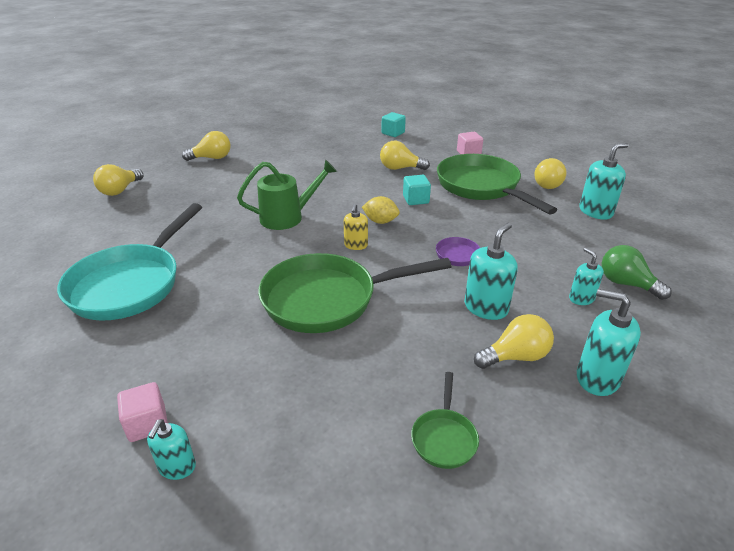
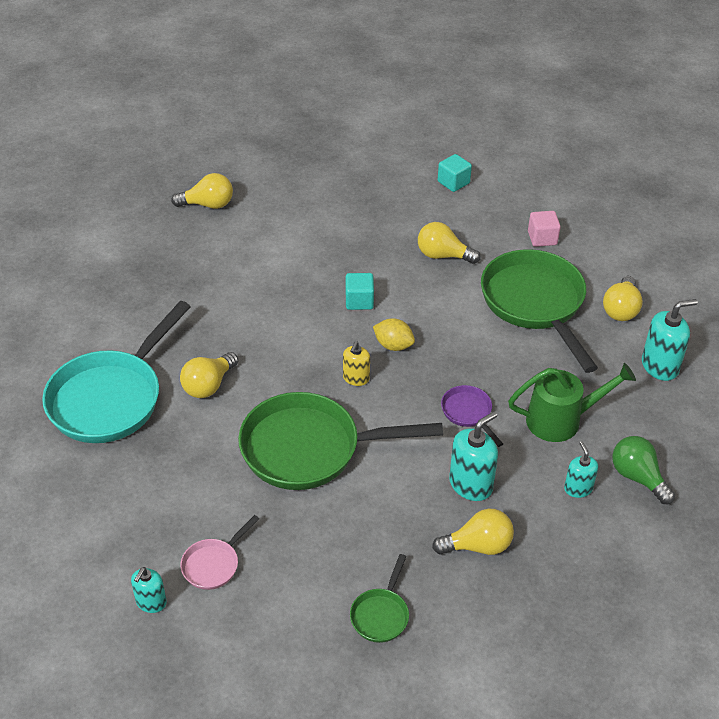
camera: 10 degrees right, 10 degrees up
(120, 190) = (96, 251): yellow light bulb -> yellow light bulb (208, 385)
(147, 424) = (127, 559): pink cube -> none
(247, 414) = (213, 564): none -> pink pan
(288, 217) = (287, 323): green watering can -> green watering can (562, 420)
(416, 200) = (445, 315): turquoise cube -> turquoise cube (359, 301)
(597, 378) = (547, 581): turquoise soap dispenser -> none

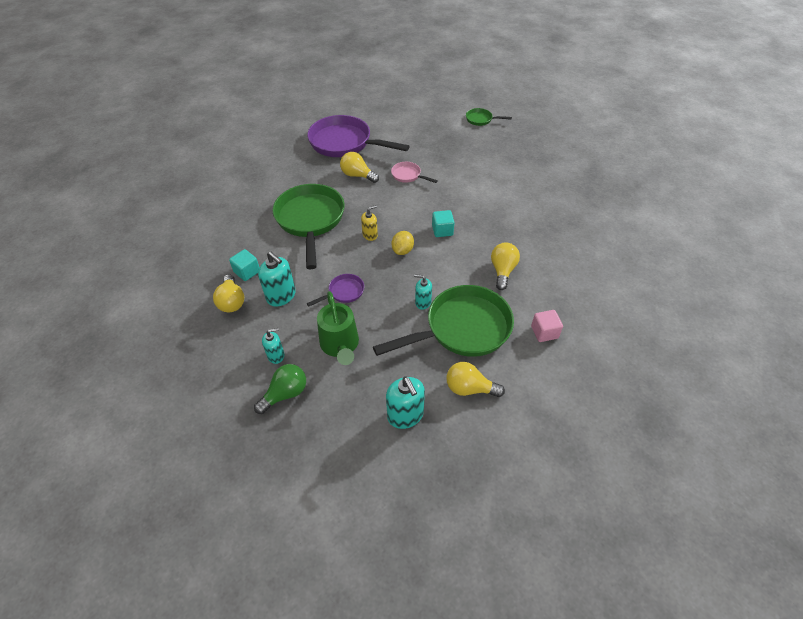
camera: 85 degrees right, 5 degrees up
(111, 398) = (345, 143): turquoise pan -> purple pan
(151, 602) = (210, 176): turquoise soap dispenser -> turquoise soap dispenser (423, 302)
(208, 204) = (516, 154): yellow light bulb -> none
(213, 564) = (231, 193): pink pan -> pink pan (408, 175)
(356, 378) = (370, 235): yellow soap dispenser -> yellow soap dispenser turned 135 degrees clockwise
(381, 614) = (189, 260): green pan -> green pan (481, 119)
(453, 182) = (594, 273): turquoise cube -> turquoise cube (247, 272)

